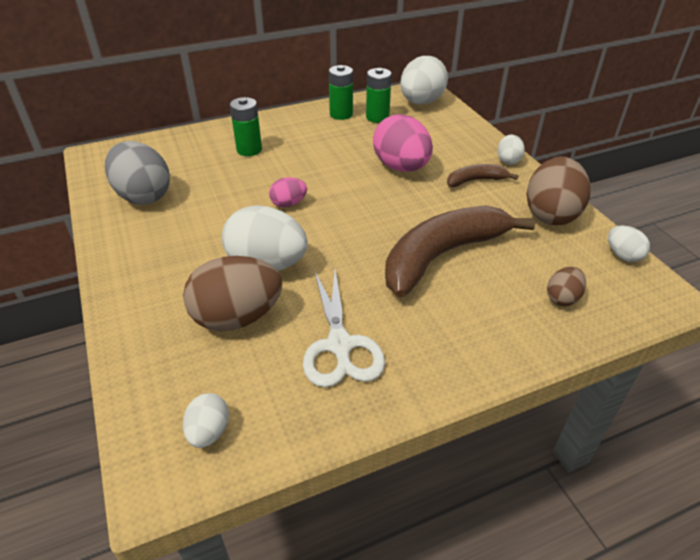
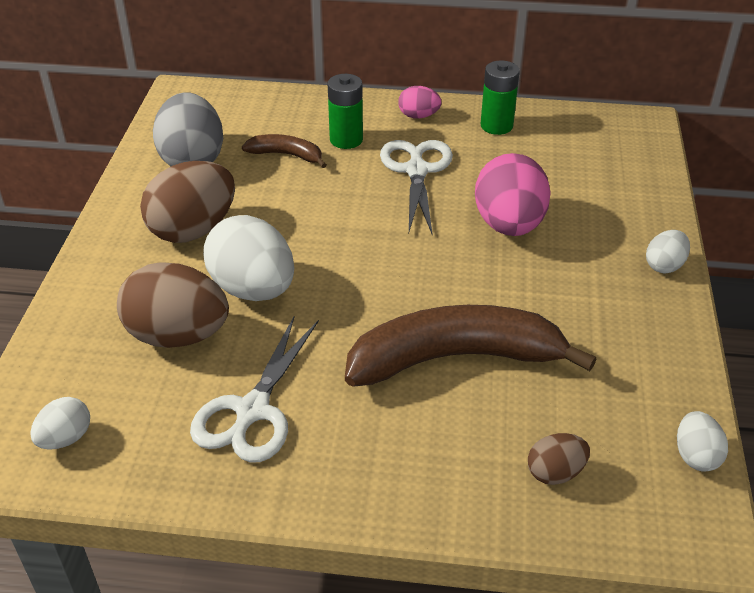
camera: 30 degrees right, 0 degrees up
(288, 204) = (334, 225): pink egg -> pink egg (418, 116)
(314, 154) = (416, 170): none -> white scissors
(377, 117) = (540, 144): green battery -> none
(421, 102) = (620, 141): white egg -> none
(476, 180) = (591, 277): brown banana -> brown banana (287, 155)
(551, 214) = (650, 361): brown egg -> brown egg (193, 230)

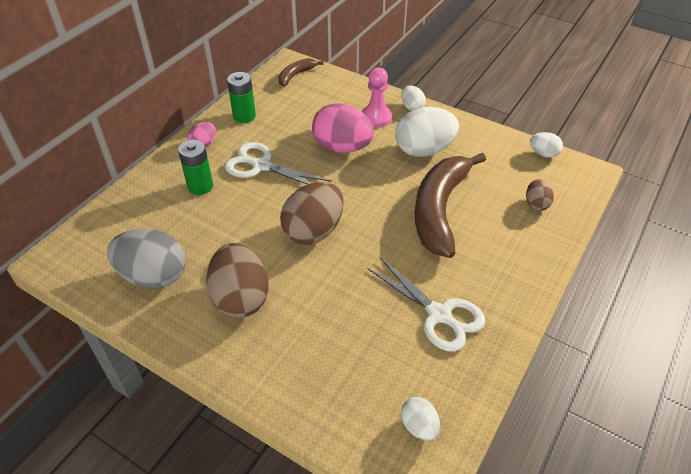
camera: 65 degrees left, 5 degrees up
(178, 335) = (350, 336): brown egg -> brown egg (313, 231)
(253, 289) = (327, 282): white egg -> white egg (424, 150)
(287, 155) = (192, 221): brown banana -> brown banana (296, 75)
(604, 237) = (376, 117): none -> pink pawn

